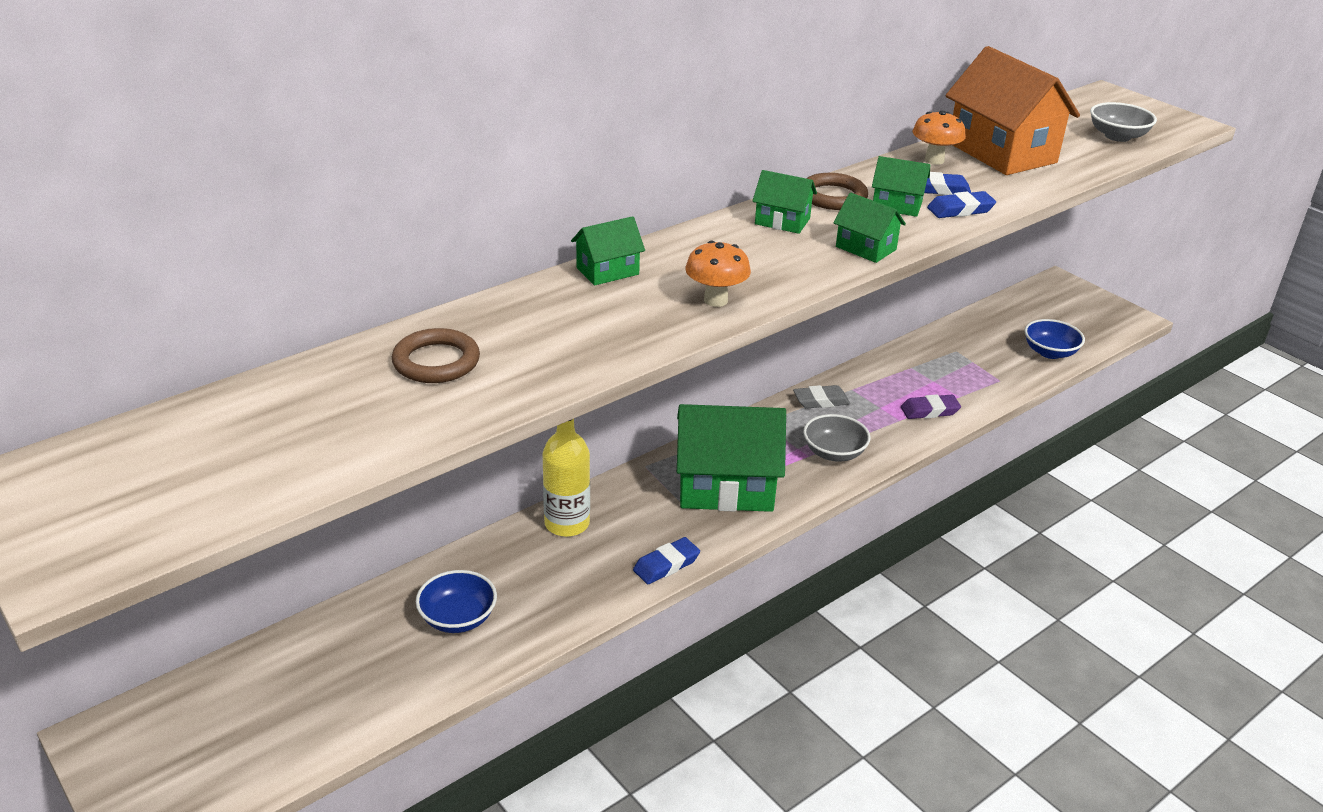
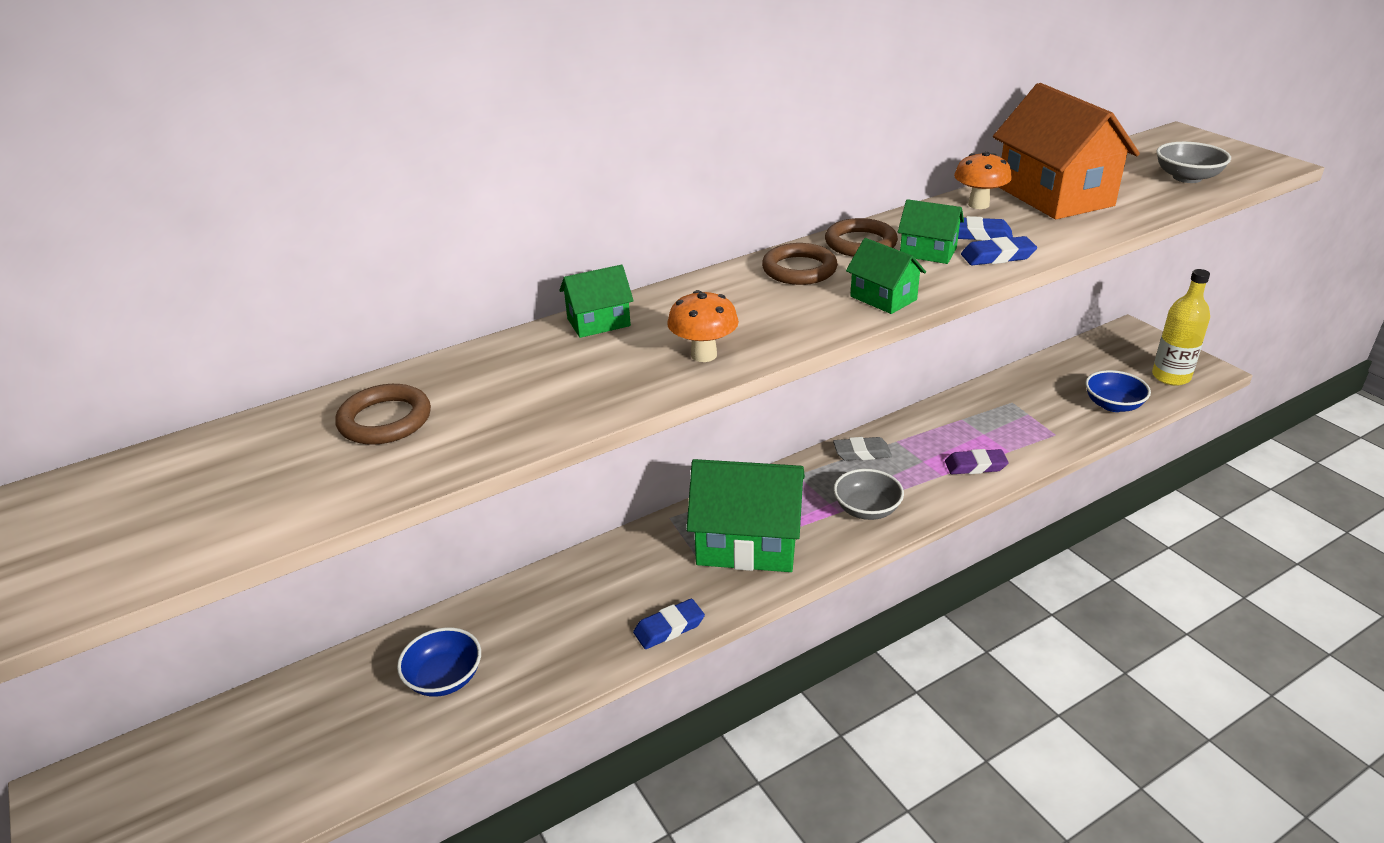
camera: 10 degrees right, 0 degrees up
(567, 524) = (577, 578): yellow bottle -> yellow bottle (1171, 377)
(782, 221) = (799, 269): green house -> brown ring

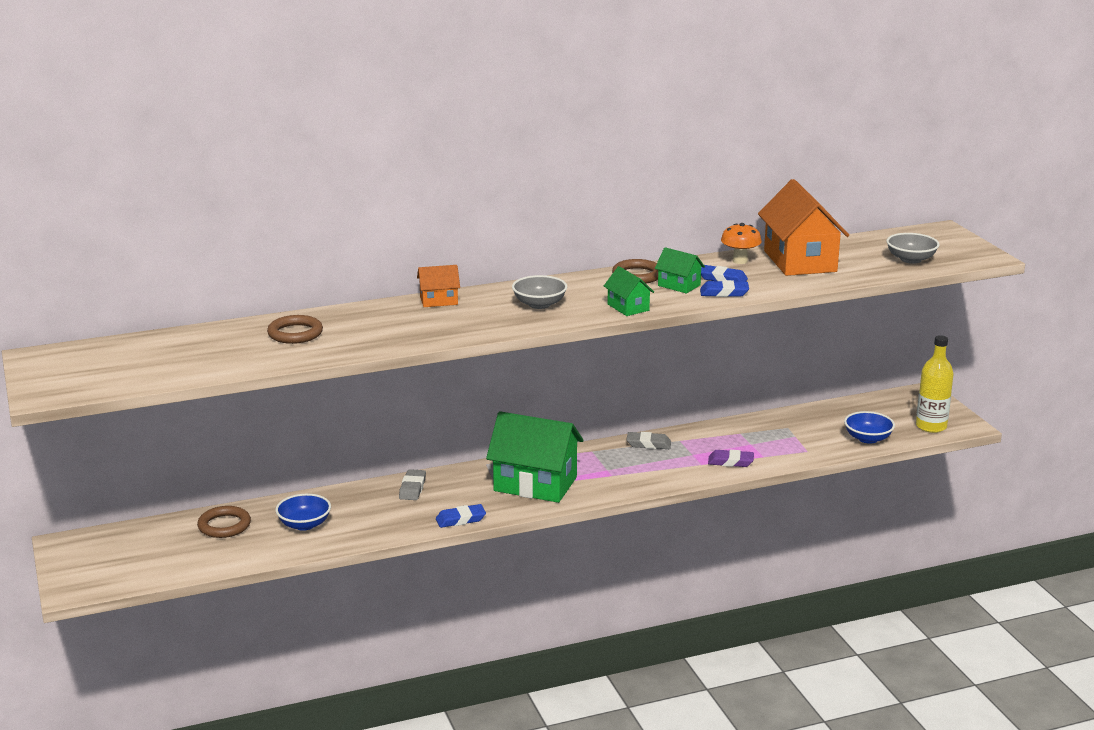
camera: 10 degrees right, 10 degrees down
(584, 578) = (412, 488): none -> grey eraser
(598, 322) = (439, 301): green house -> orange house
(704, 355) = (495, 324): orange mushroom -> none
(799, 269) = (584, 286): brown ring -> brown ring (224, 525)
(866, 509) = (632, 476): grey bowl -> grey bowl (539, 304)

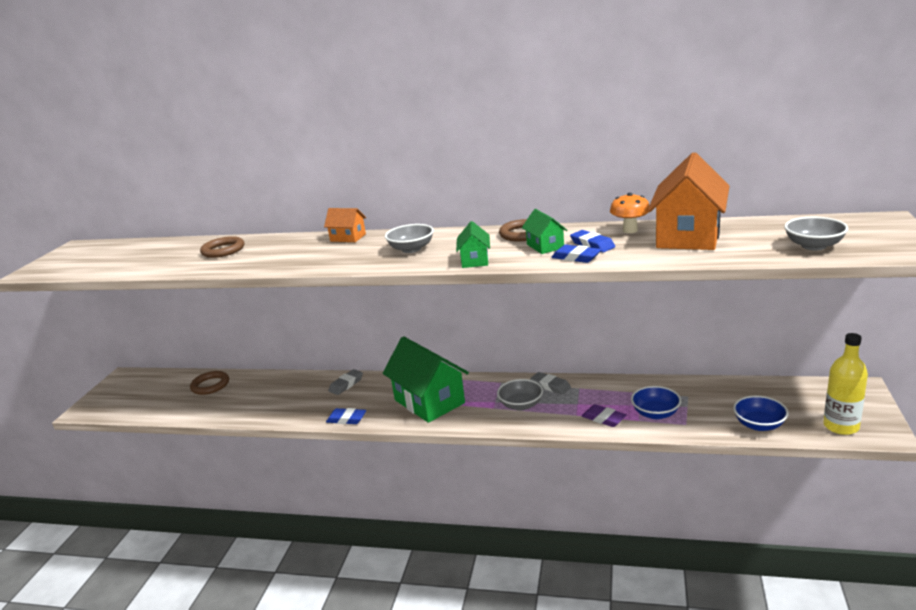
camera: 35 degrees right, 0 degrees up
(304, 524) = (252, 396): blue bowl -> blue bowl (655, 413)
(637, 467) = (521, 405): none -> grey bowl

